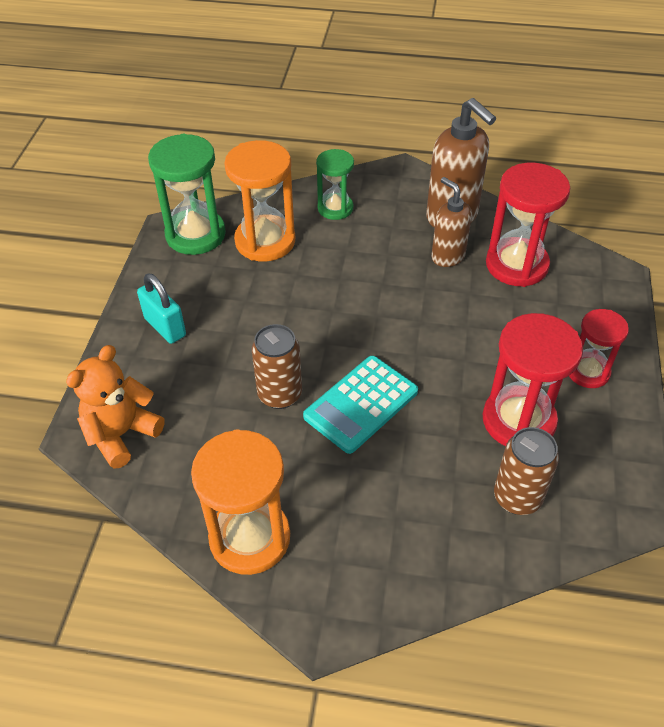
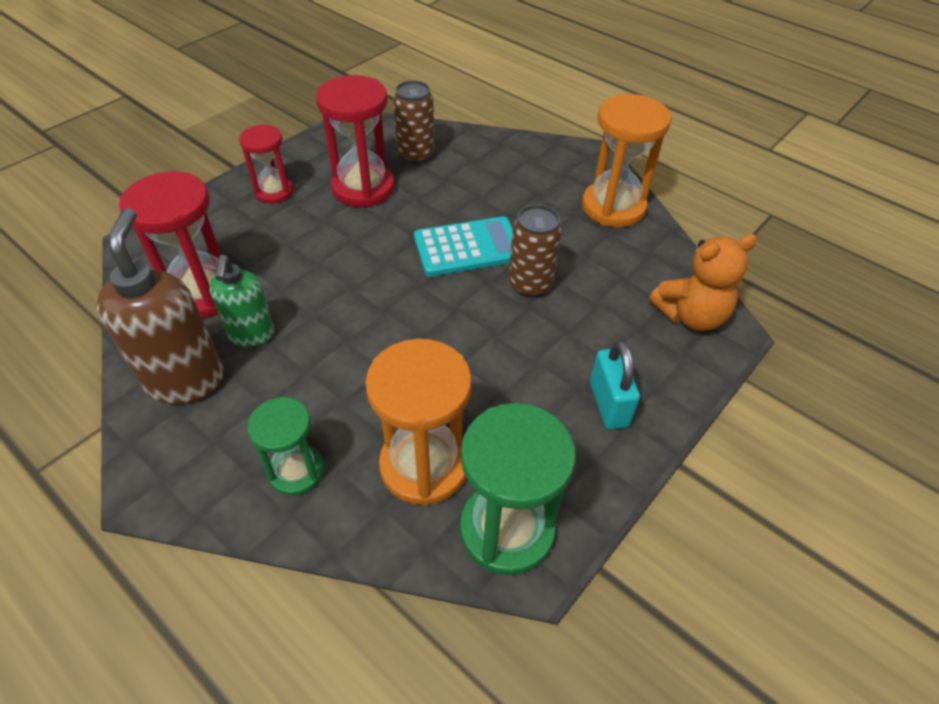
camera: 150 degrees left, 0 degrees up
(447, 256) = (251, 335): brown soap dispenser -> green soap dispenser

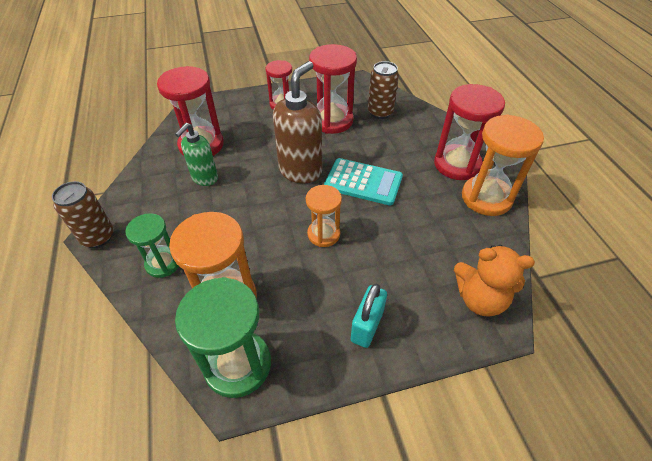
camera: 35 degrees right, 0 degrees up
(185, 380) = (156, 187): brown soap dispenser -> brown soap dispenser (300, 171)
(474, 330) = (323, 234): none -> orange hourglass
(530, 284) = (383, 223): brown can -> brown can (98, 237)
(554, 183) = (457, 164): none -> red hourglass

